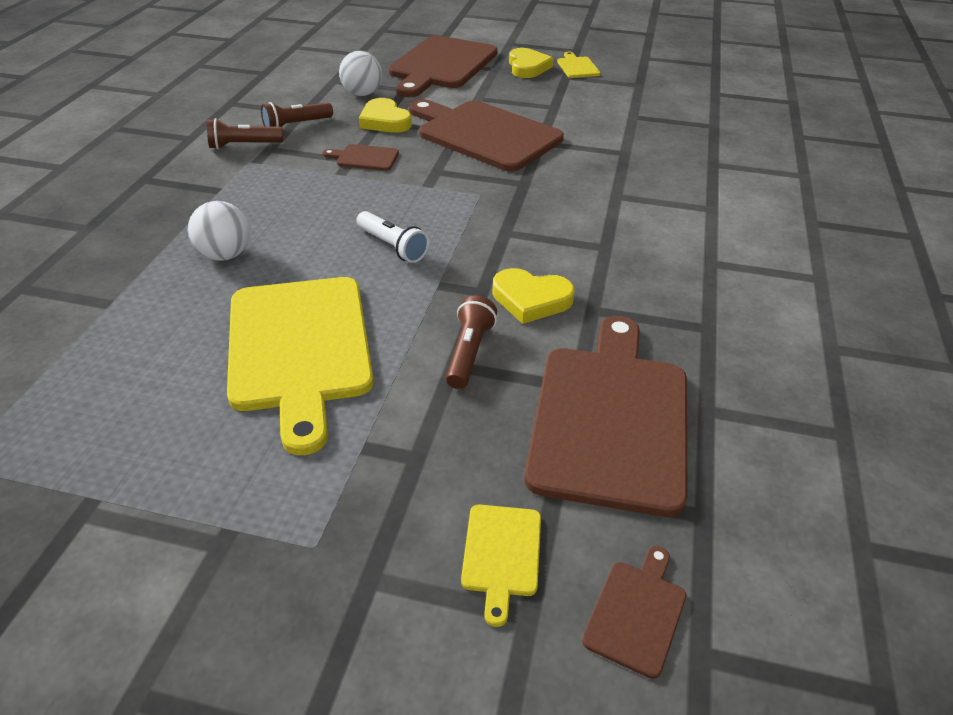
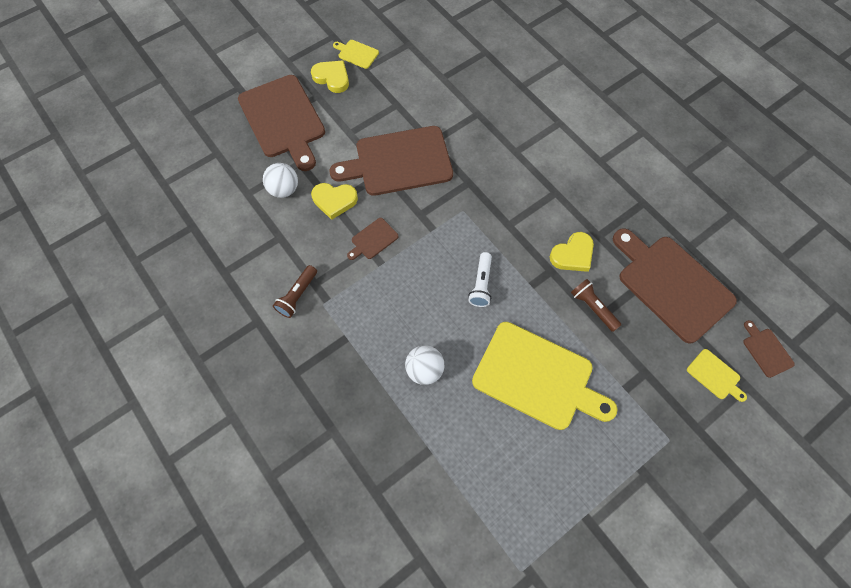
camera: 50 degrees left, 25 degrees up
(296, 125) = (295, 251): brown flashlight -> none
(392, 247) = (481, 284): white flashlight -> white flashlight turned 105 degrees clockwise

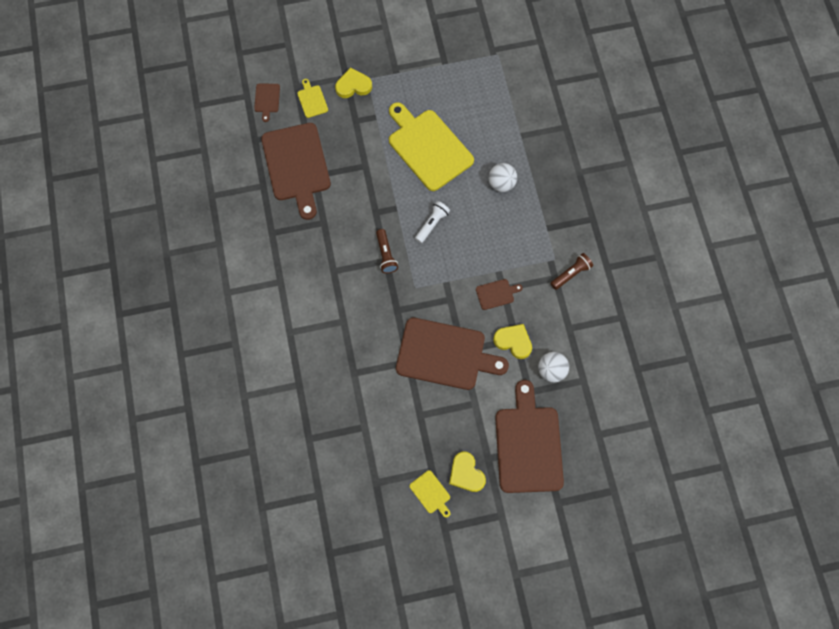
camera: 155 degrees left, 5 degrees up
(572, 254) = (352, 217): yellow heart -> yellow heart (353, 85)
(593, 307) = (362, 174): brown flashlight -> brown flashlight (386, 255)

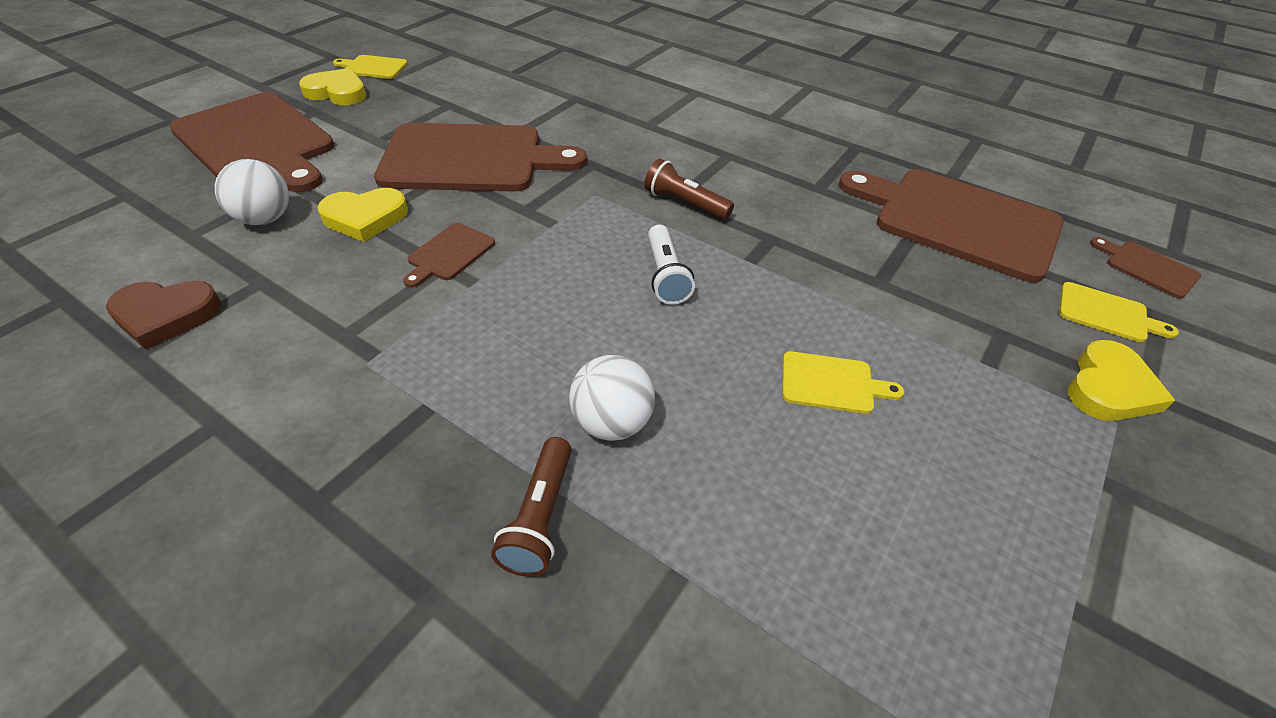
camera: 135 degrees right, 25 degrees down
(428, 147) = (831, 383): yellow cutting board -> yellow cutting board, size x0.43
(445, 354) = (470, 159): brown cutting board -> brown cutting board turned 150 degrees counterclockwise
(571, 274) = (308, 361): brown flashlight -> brown flashlight (539, 517)
(606, 332) = (166, 315): none -> brown heart

